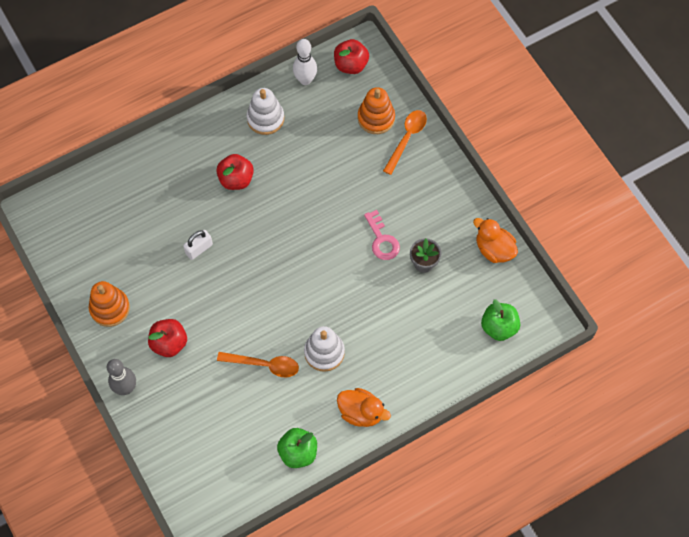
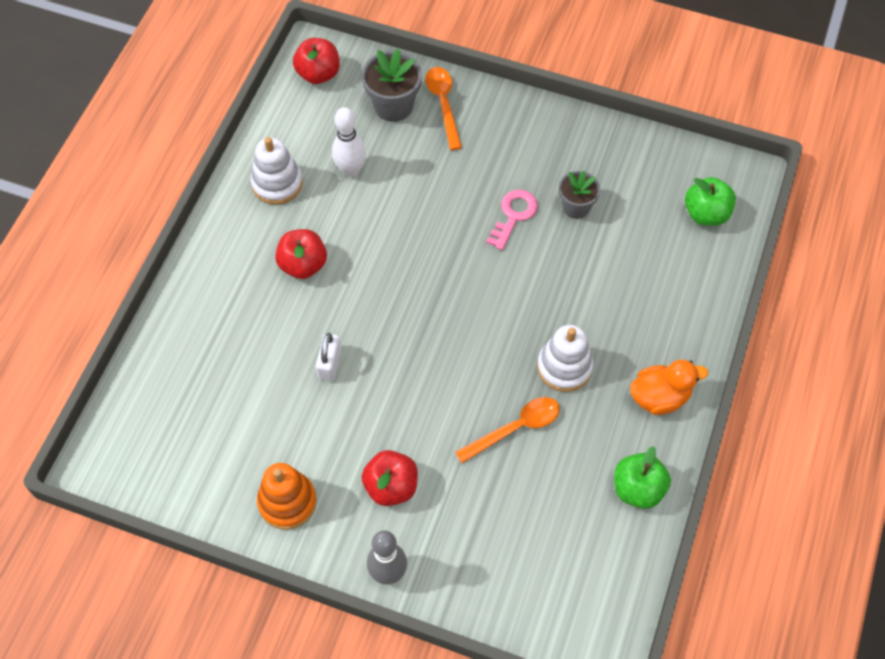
camera: 40 degrees left, 5 degrees down
(305, 80) = (284, 118): white bowling pin -> white bowling pin (350, 170)
(376, 118) = (393, 106): orange stacking toy -> grey flower pot
(382, 240) = (513, 215): pink key -> pink key turned 90 degrees counterclockwise
(494, 249) = (629, 146): orange duck -> none

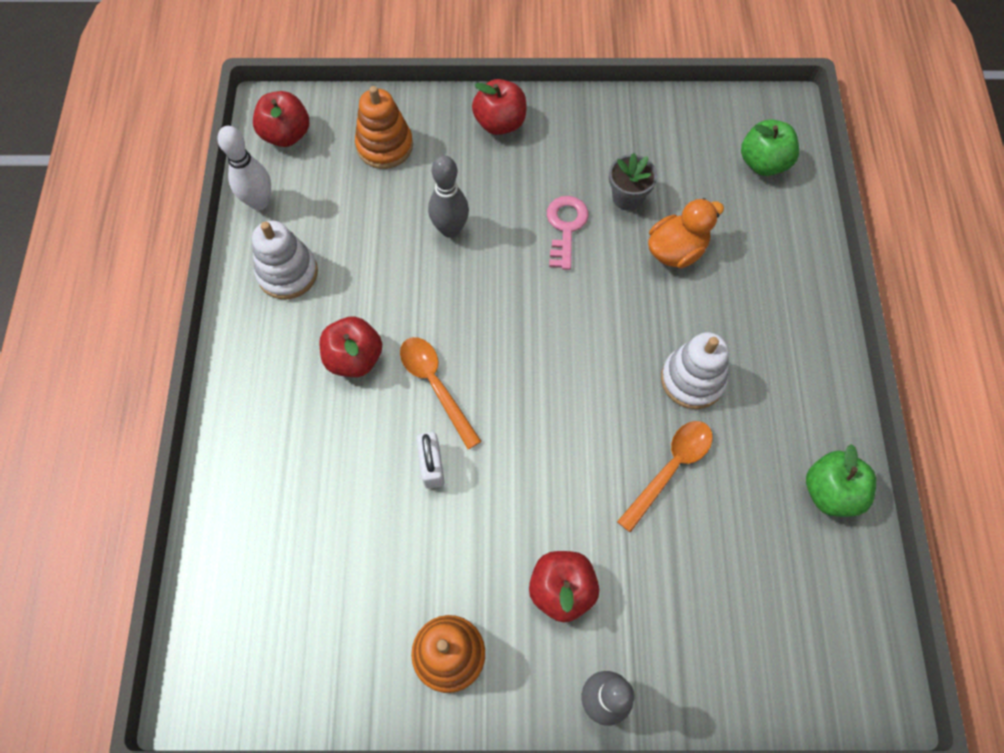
camera: 20 degrees left, 5 degrees up
(350, 170) = (365, 232): white bowling pin -> white bowling pin (259, 202)
(393, 106) = (384, 146): grey flower pot -> orange stacking toy
(419, 189) = (450, 229): none -> grey bowling pin
(443, 104) = (439, 128): orange spoon -> orange spoon (435, 386)
(495, 115) = (500, 123): none -> red apple
(660, 397) = (806, 379): orange duck -> orange duck (676, 250)

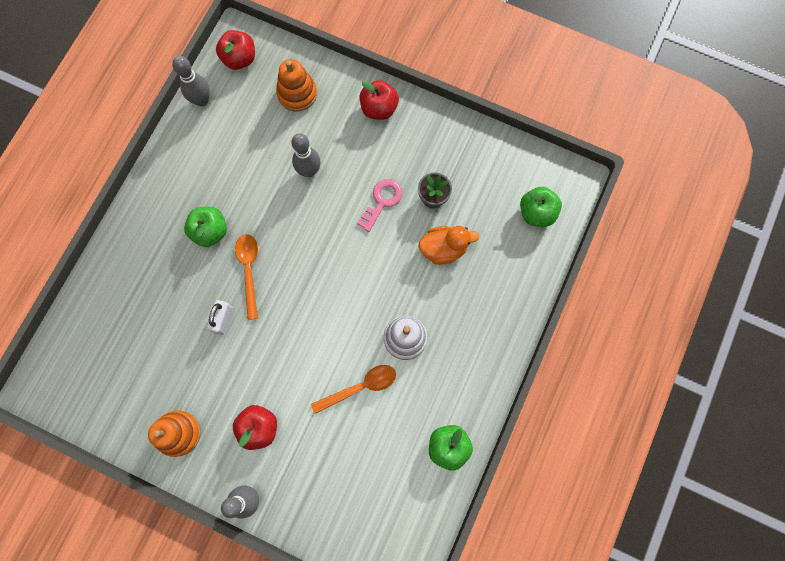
camera: 25 degrees right, 10 degrees up
(259, 202) = (202, 100): white bowling pin -> grey bowling pin
(287, 273) = (197, 157): white stacking toy -> none
(354, 358) = (210, 231): red apple -> green apple

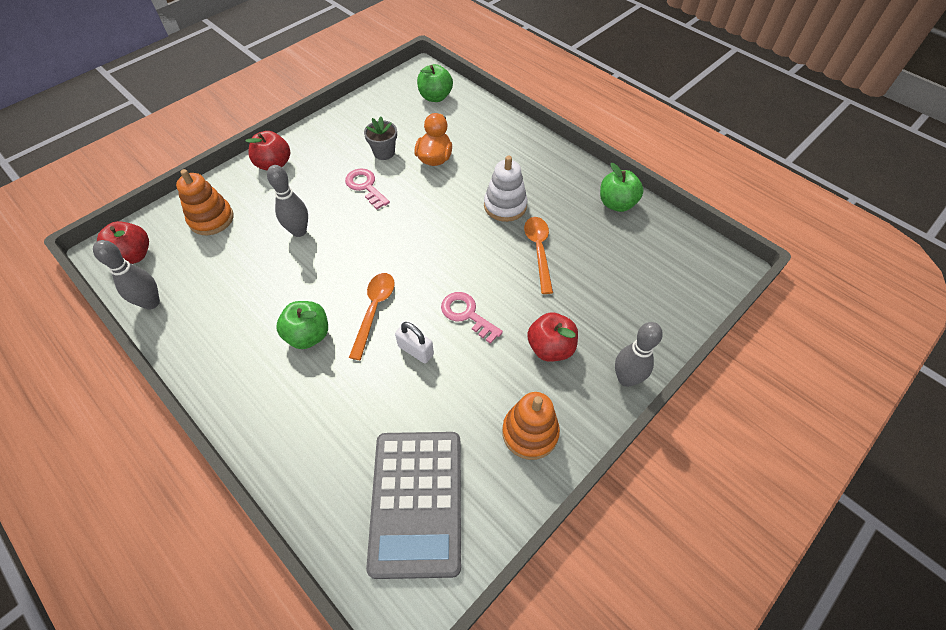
camera: 70 degrees left, 20 degrees down
(104, 369) = (416, 502): none -> grey calculator
(249, 271) = (374, 310): orange spoon -> orange spoon turned 90 degrees clockwise
(270, 347) = (466, 314): none -> pink key

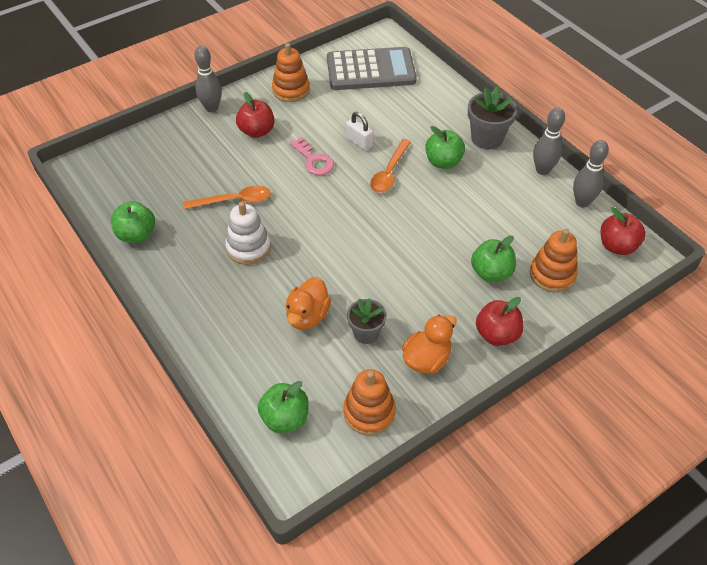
camera: 170 degrees left, 5 degrees down
(246, 383) = (487, 138): none -> grey flower pot
(270, 213) = (491, 273): none -> green apple
(299, 231) = (459, 249): grey bowling pin -> grey bowling pin (542, 170)
(334, 141) = (426, 359): none -> orange duck
(365, 186) = (390, 290): pink key -> none
(376, 106) = (369, 412): none -> orange stacking toy
(416, 502) = (370, 70): grey calculator -> grey calculator turned 75 degrees clockwise
(539, 251) = (234, 201): orange spoon -> orange spoon turned 105 degrees counterclockwise

